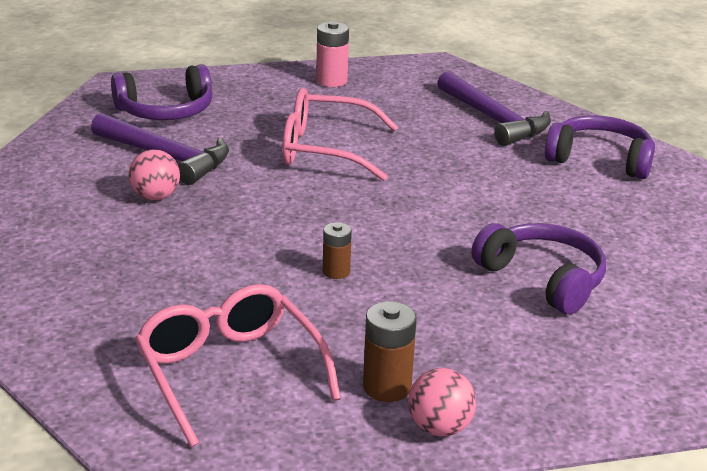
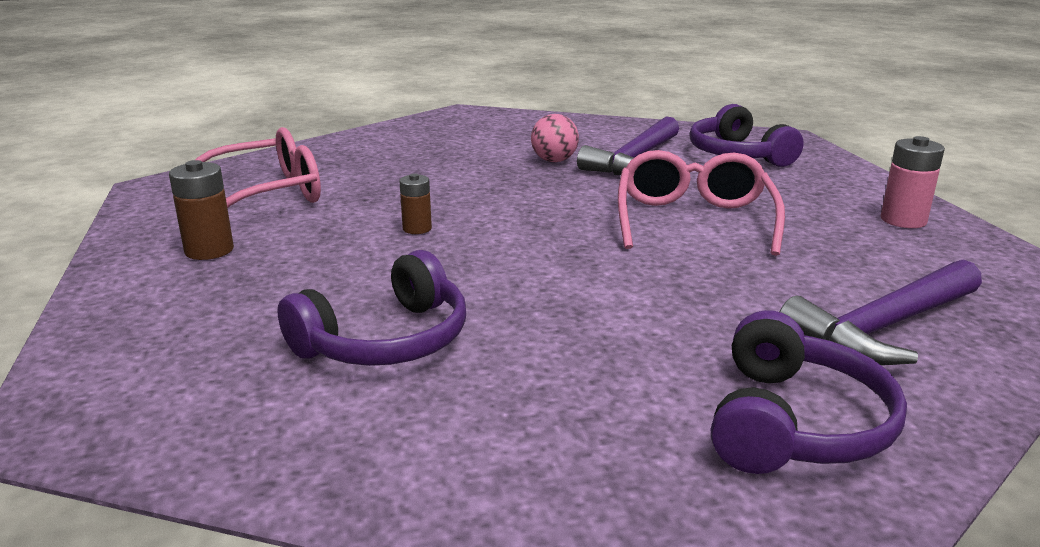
camera: 90 degrees right, 5 degrees down
(439, 428) = (131, 272): pink ball -> none

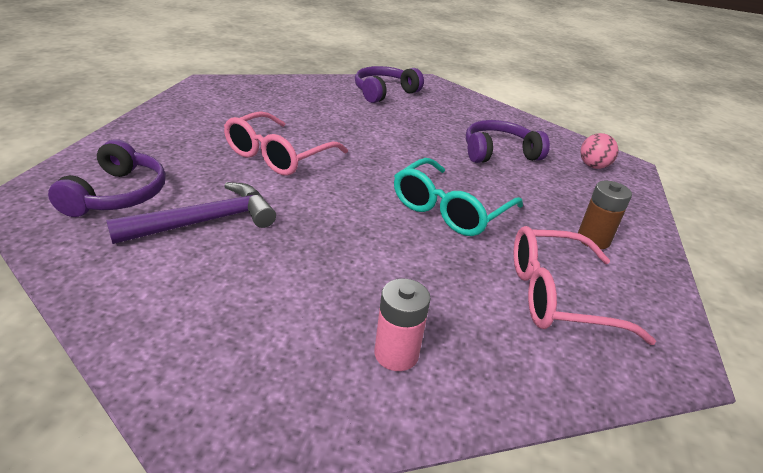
camera: 155 degrees left, 10 degrees up
(417, 229) = (449, 210): brown battery -> turquoise glasses
(554, 161) = (270, 249): pink ball -> pink ball (593, 166)
(883, 328) = (305, 96): purple hammer -> none
(903, 220) = (176, 118): pink battery -> pink battery (396, 354)

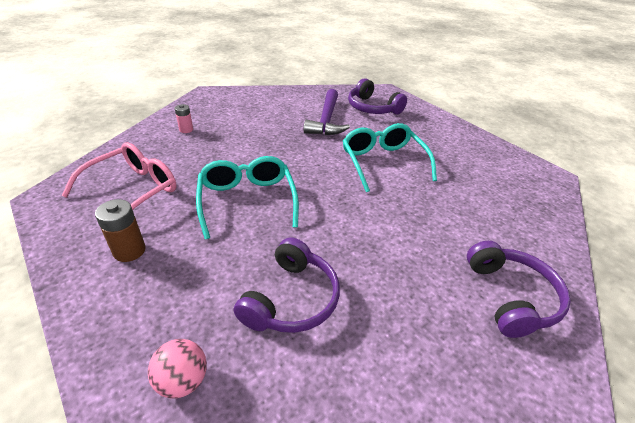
camera: 130 degrees right, 5 degrees up
(278, 156) = (383, 162): pink glasses -> turquoise glasses
(396, 354) = (186, 130): pink battery -> pink battery, size x0.65

